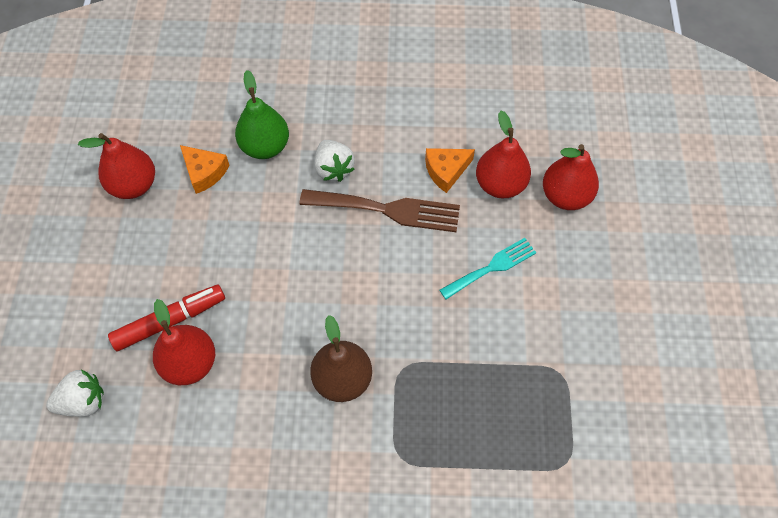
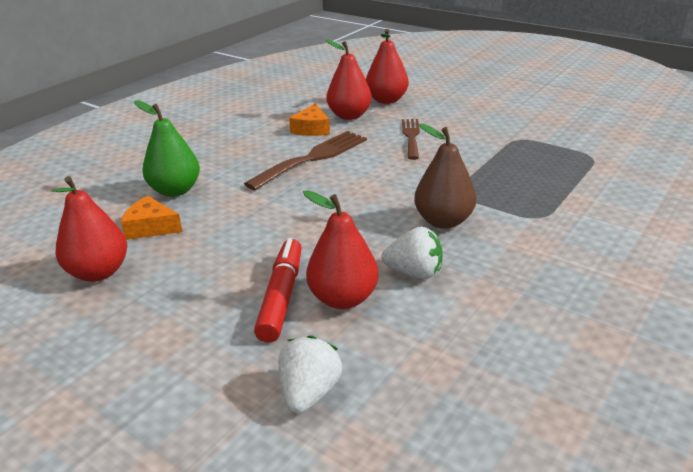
camera: 55 degrees left, 30 degrees down
(204, 172) = (151, 227): orange cheese -> orange cheese turned 150 degrees counterclockwise
(333, 169) = (244, 168): white strawberry -> white strawberry (414, 272)
(491, 267) = (411, 136): turquoise fork -> brown fork

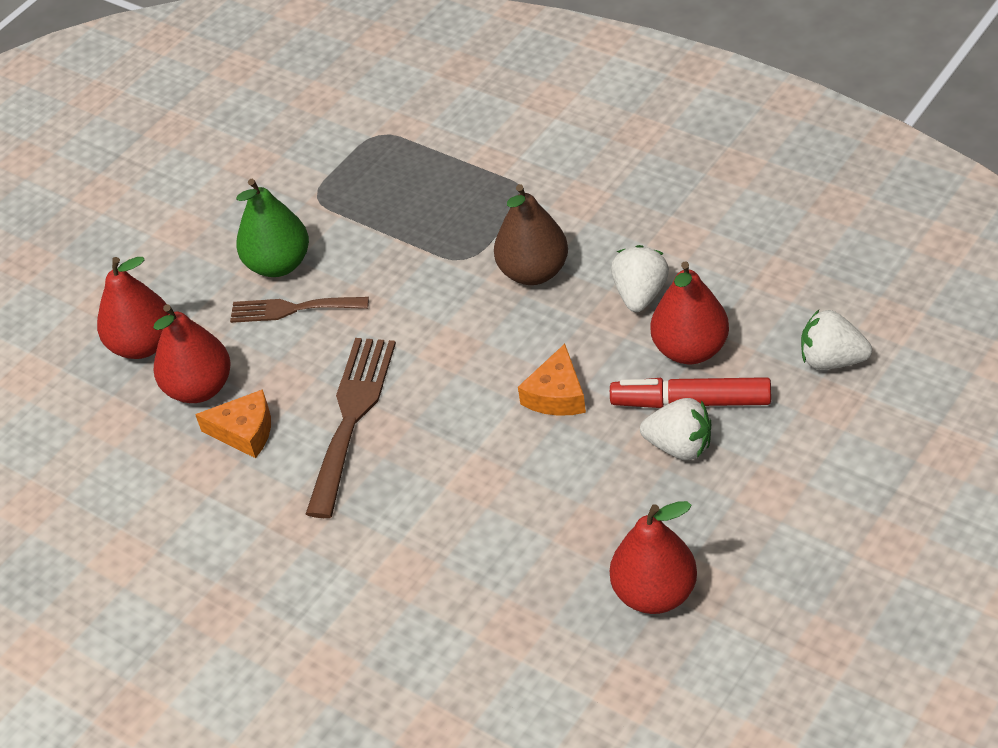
camera: 85 degrees left, 15 degrees up
(151, 227) = (547, 568): orange cheese -> orange cheese (557, 395)
(175, 190) = (443, 567): green pear -> green pear (278, 264)
(234, 289) = (679, 446): none -> white strawberry
(313, 158) = (351, 417): brown fork -> brown fork turned 60 degrees clockwise

